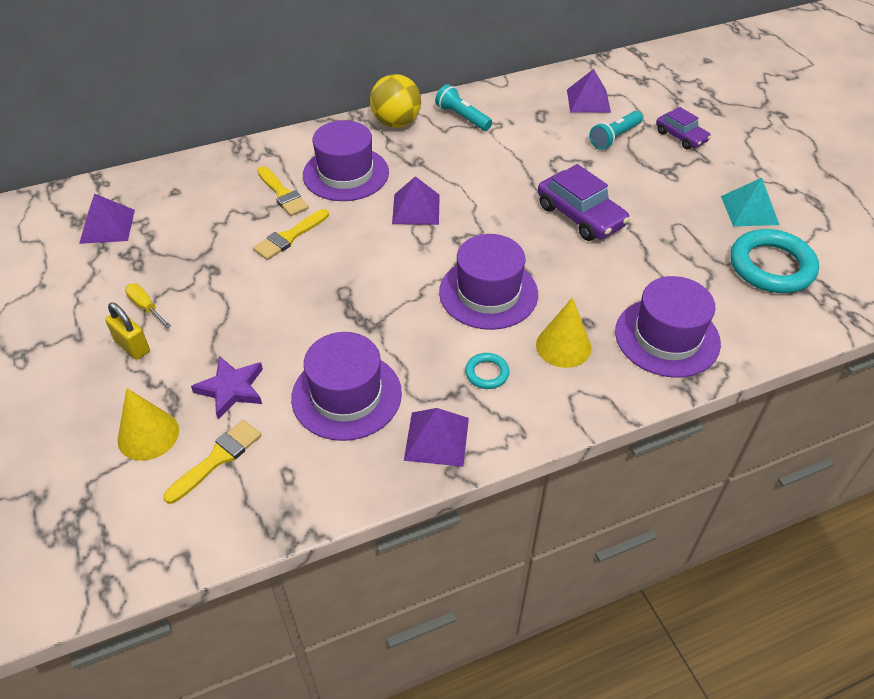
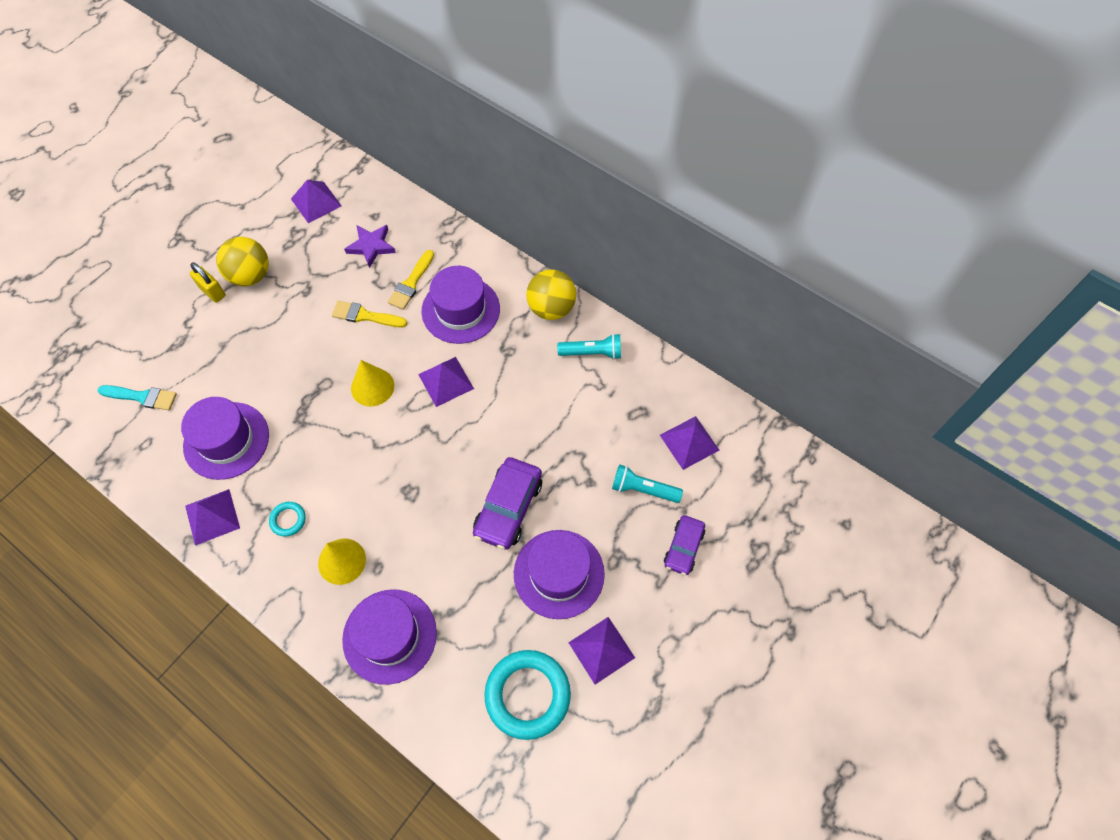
camera: 60 degrees right, 15 degrees up
(132, 346) = (212, 292): yellow padlock -> yellow padlock turned 60 degrees counterclockwise
(146, 307) = (250, 276): yellow screwdriver -> yellow ball
(148, 435) = (145, 348): yellow cone -> yellow cone (372, 387)
(217, 459) = (142, 397): yellow brush -> turquoise brush
(231, 389) = (201, 370): purple star -> purple star (371, 246)
(462, 117) = (592, 353): turquoise flashlight -> turquoise flashlight turned 75 degrees clockwise
(488, 293) = (374, 481): purple hat -> purple hat (559, 574)
(749, 210) = (601, 650): turquoise pyramid -> purple pyramid

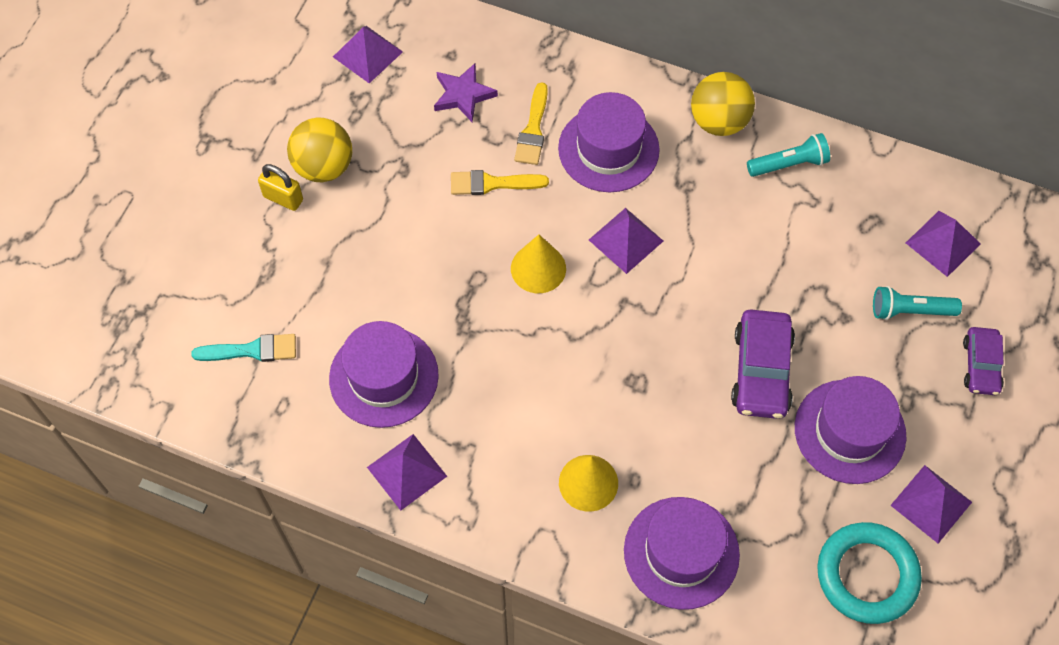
camera: 15 degrees left, 0 degrees up
(288, 520) = (502, 451): turquoise ring -> none

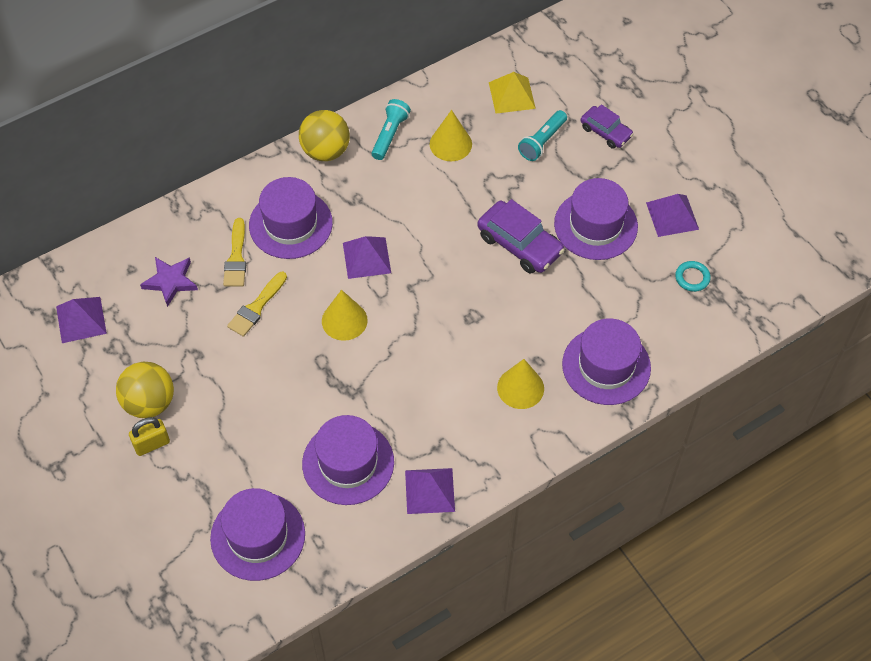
camera: 55 degrees left, 5 degrees down
(251, 350) = (258, 536): turquoise brush -> purple hat
(533, 129) = (236, 257): yellow brush -> yellow brush turned 45 degrees clockwise
(828, 226) = (450, 144): none -> yellow cone
(867, 575) = (692, 278): turquoise ring -> turquoise ring, size x0.46
(943, 243) = (512, 95): purple pyramid -> yellow pyramid

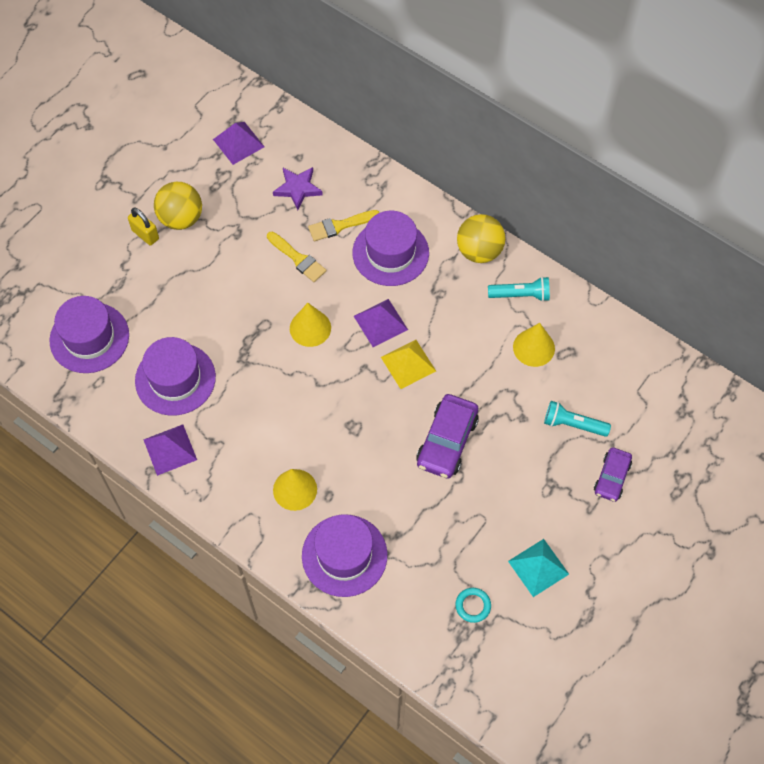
camera: 70 degrees right, 5 degrees up
(256, 307) = (298, 258): yellow brush -> yellow brush turned 150 degrees counterclockwise
(512, 95) = (616, 381): yellow pyramid -> yellow pyramid (408, 364)
(595, 225) = (496, 501): purple hat -> none
(672, 216) = (538, 567): purple pyramid -> turquoise pyramid

